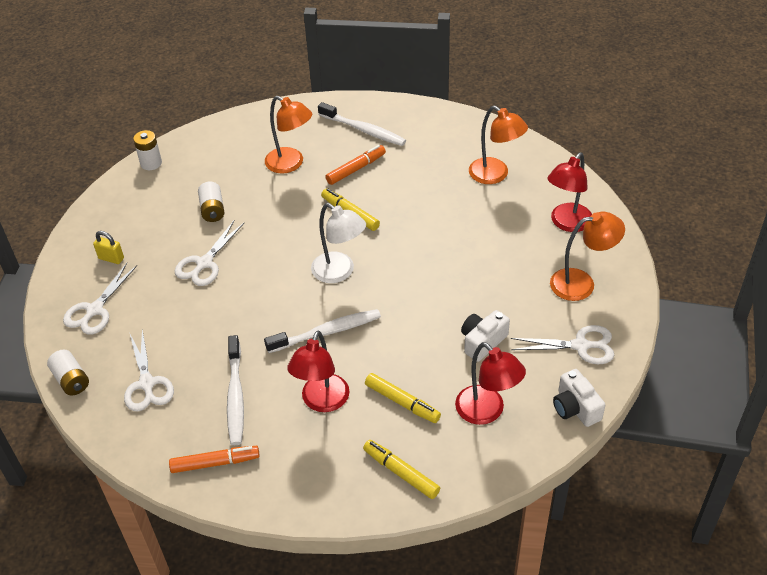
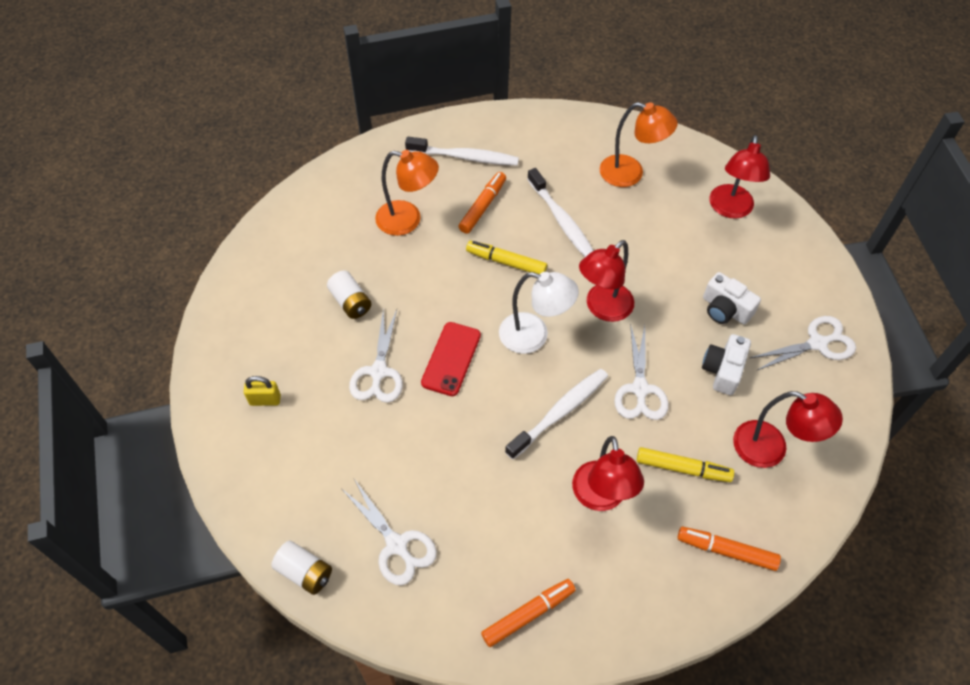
camera: 25 degrees left, 10 degrees up
(95, 310) = (282, 473): white scissors -> white scissors (640, 389)
(151, 163) = (245, 264): white battery -> none
(235, 396) = (504, 524): white toothbrush -> white toothbrush (561, 220)
(265, 270) = (451, 359): none -> red phone
(401, 473) = (726, 551): yellow marker -> orange marker
(408, 268) = (602, 308): none -> red lamp
(575, 408) = (850, 414): white camera -> white camera (725, 309)
(581, 283) = (780, 272): orange lamp -> none

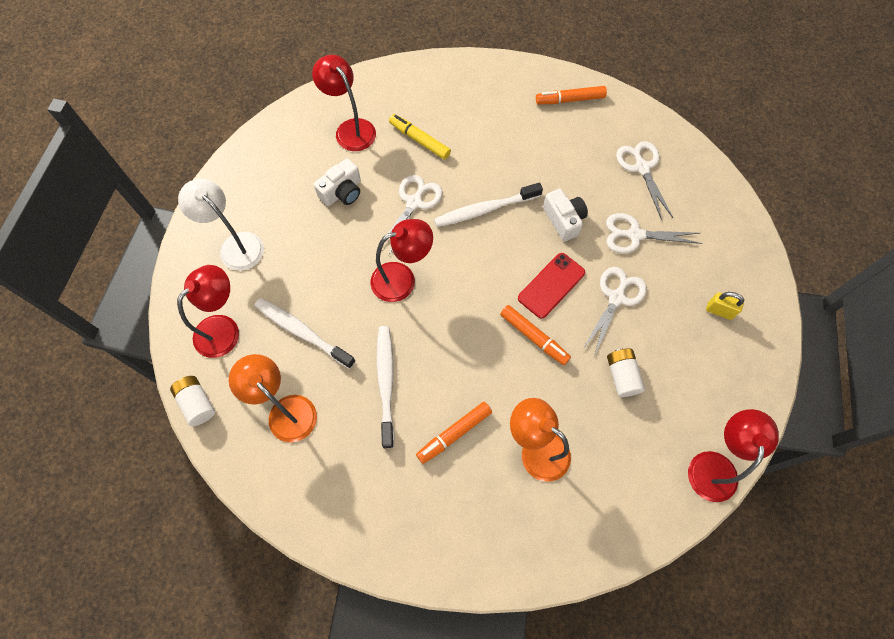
camera: 155 degrees left, 10 degrees up
(304, 572) = (711, 174): white battery -> white battery (197, 403)
(464, 157) = (443, 511): white toothbrush -> white toothbrush (303, 332)
(506, 262) = (462, 359): yellow marker -> none
(534, 336) = (473, 278): white lamp -> white lamp (235, 245)
(601, 497) = (487, 144): red lamp -> red lamp (714, 465)
(725, 309) = (303, 237): white camera -> white camera (564, 220)
(726, 551) = (425, 86): orange marker -> orange marker (534, 337)
(817, 343) = (255, 183): white scissors -> white scissors (635, 235)

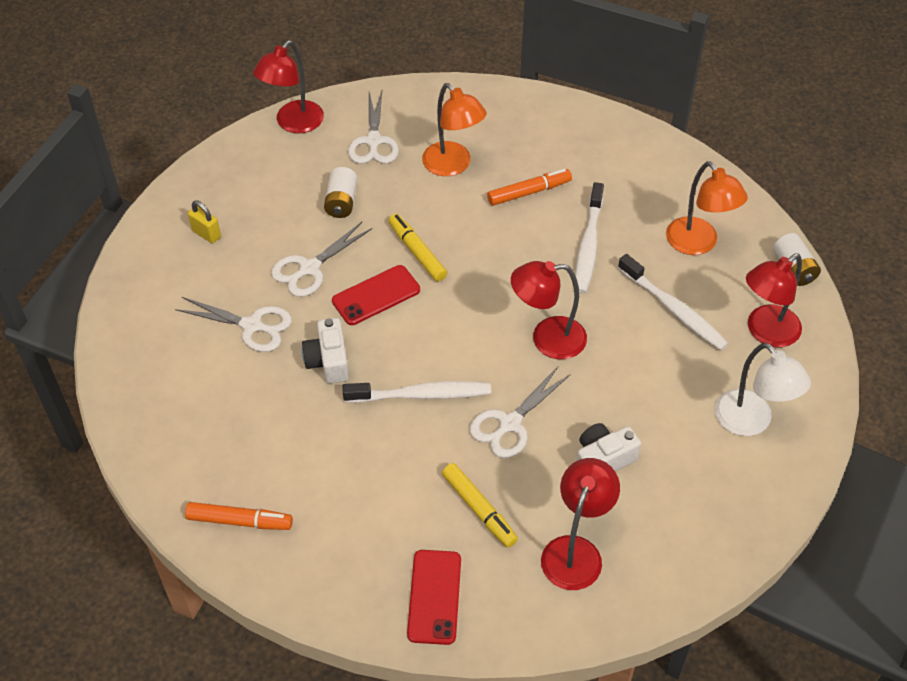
camera: 165 degrees left, 15 degrees down
(350, 129) = (576, 551): red lamp -> red lamp turned 135 degrees counterclockwise
(432, 85) = (434, 597): none -> red phone
(534, 337) = (417, 252): orange marker -> yellow marker
(642, 167) = (196, 401): white scissors -> white scissors (373, 141)

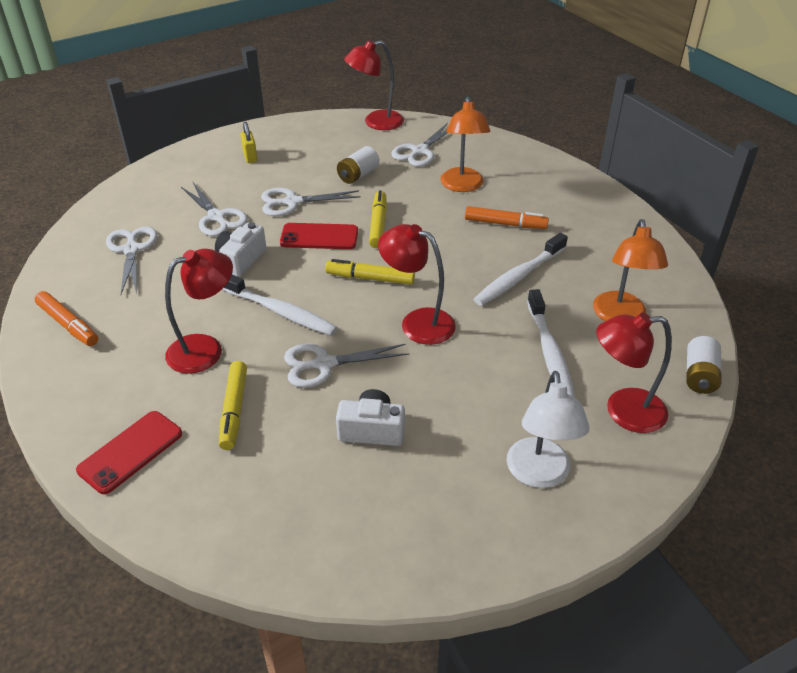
camera: 35 degrees right, 10 degrees down
(207, 409) = (132, 250): none -> white scissors
(466, 316) = (370, 278): none -> yellow marker
(576, 551) = (274, 486): red lamp -> red lamp (206, 349)

